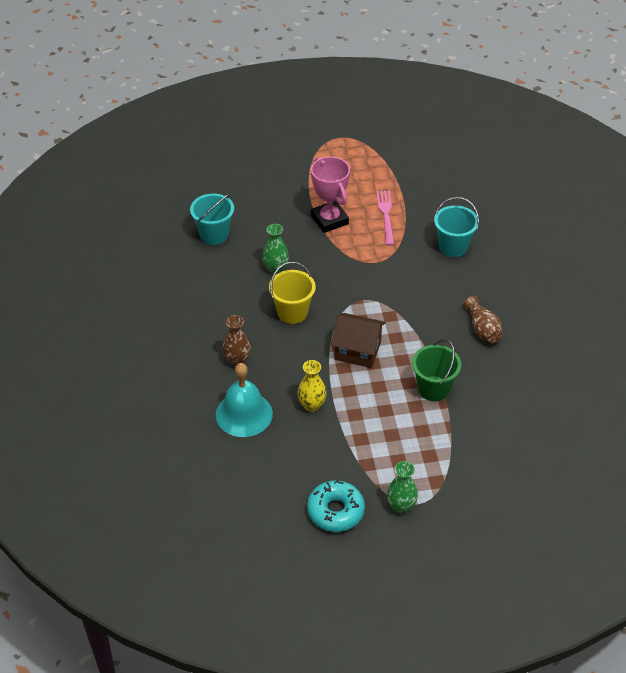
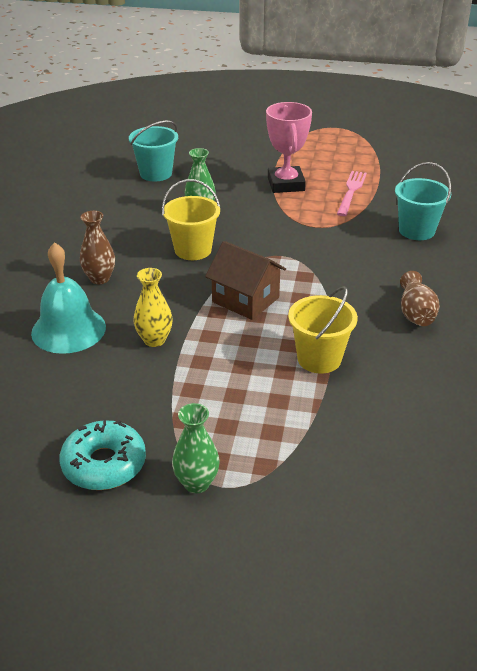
camera: 20 degrees right, 10 degrees down
(433, 388) = (319, 359): green bucket -> yellow bucket

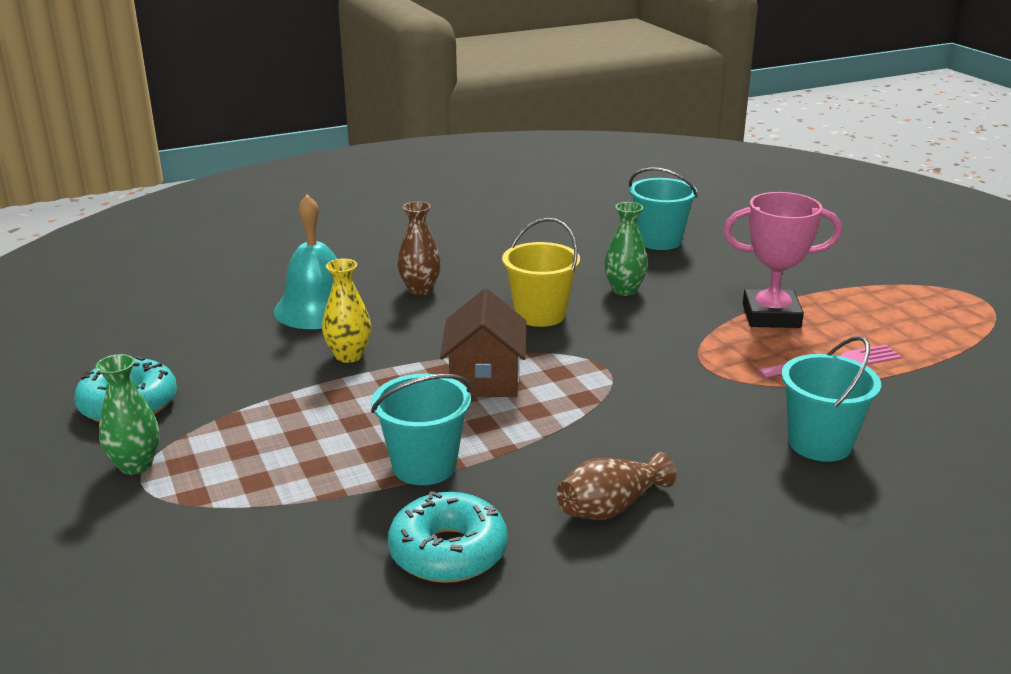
camera: 55 degrees right, 10 degrees down
(286, 184) = (771, 316): pink trophy -> pink trophy turned 45 degrees clockwise
(319, 359) = (424, 466): yellow bucket -> turquoise bucket
(410, 382) = (448, 552): none -> turquoise donut

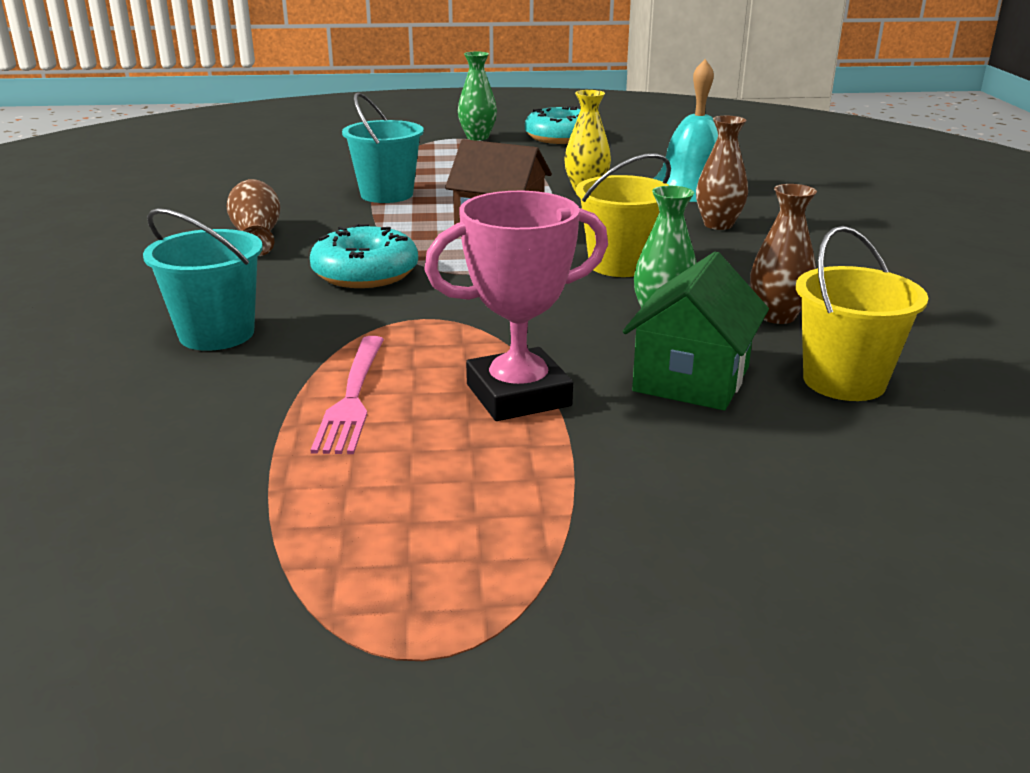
camera: 110 degrees right, 0 degrees up
(448, 552) = (280, 190): turquoise donut -> turquoise donut (365, 273)
(588, 260) = (777, 316): none -> brown vase
(659, 241) = (844, 381): turquoise bucket -> yellow bucket
(698, 275) = (691, 379): none -> green house
(771, 316) = (518, 395): pink trophy -> pink trophy turned 45 degrees clockwise

